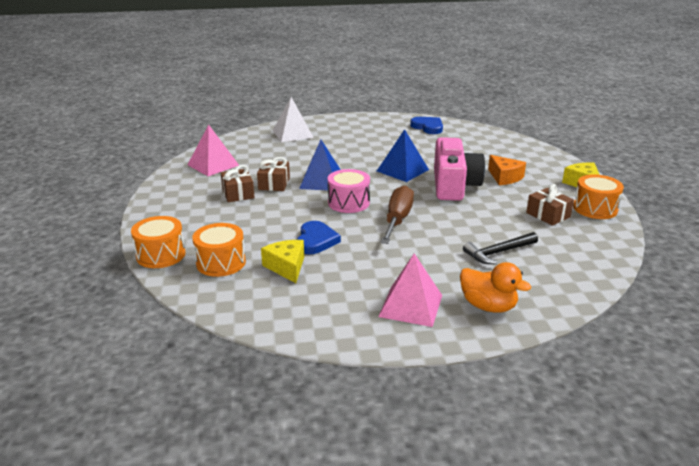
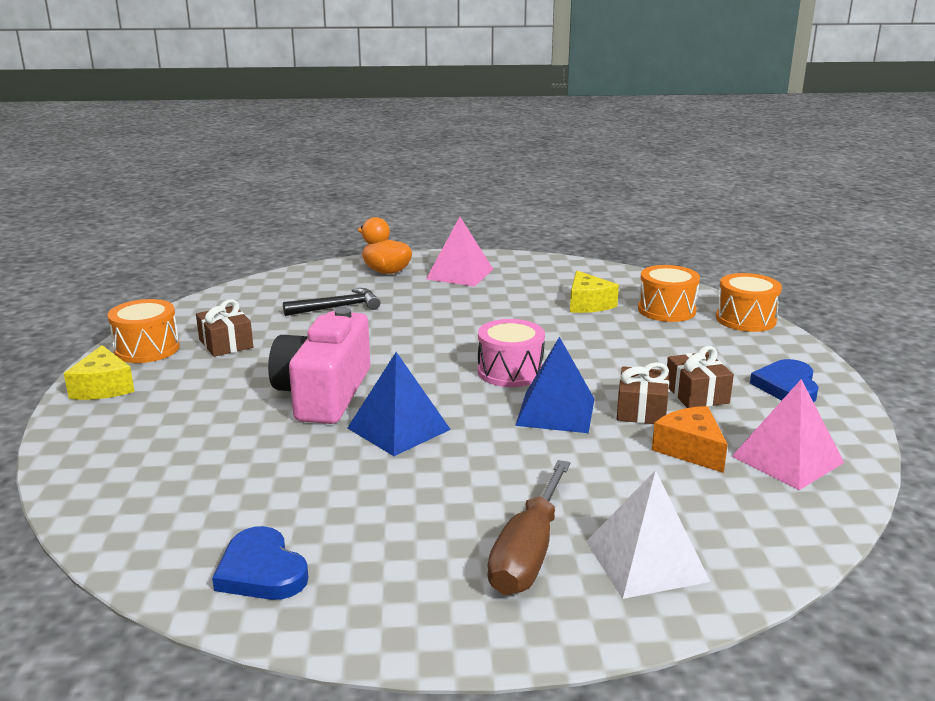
camera: 175 degrees left, 5 degrees down
(316, 240) = (557, 326): blue heart -> blue heart (787, 386)
(397, 219) = (442, 346): brown screwdriver -> brown screwdriver (528, 553)
(504, 177) = (221, 405): orange cheese -> orange cheese (690, 450)

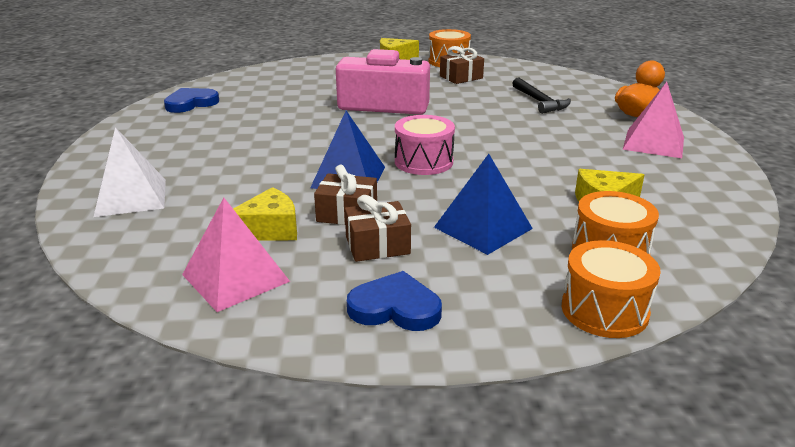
camera: 90 degrees right, 5 degrees up
(399, 428) = (331, 126): blue pyramid -> blue pyramid (483, 228)
(528, 553) = (164, 162): brown screwdriver -> none
(690, 450) = (269, 229): orange cheese -> yellow cheese

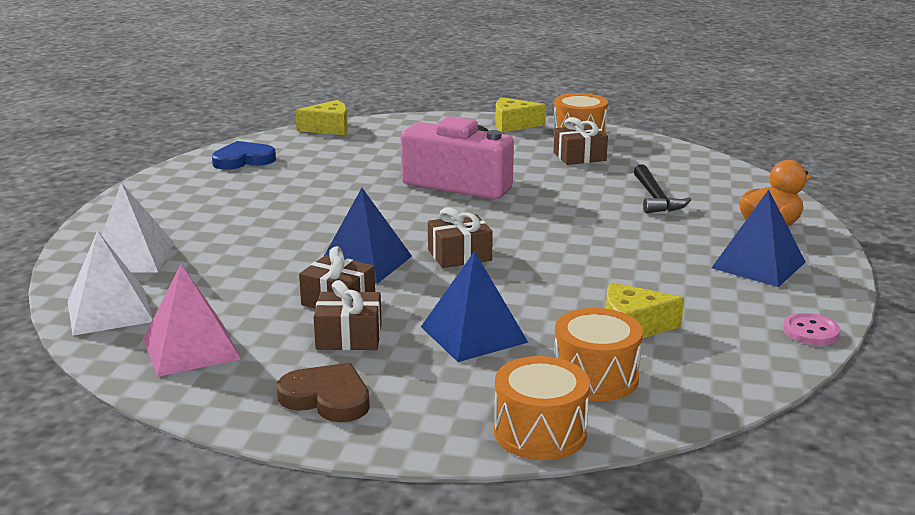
camera: 15 degrees right, 5 degrees down
(134, 252) = (109, 311): none -> white pyramid
(269, 229) = (249, 307): yellow cheese -> yellow cheese (329, 128)
(395, 308) = (327, 398): blue heart -> brown heart
(423, 162) = (459, 255): pink drum -> brown gift
(653, 143) = (758, 265): pink pyramid -> blue pyramid
(734, 189) = (810, 331): none -> pink button

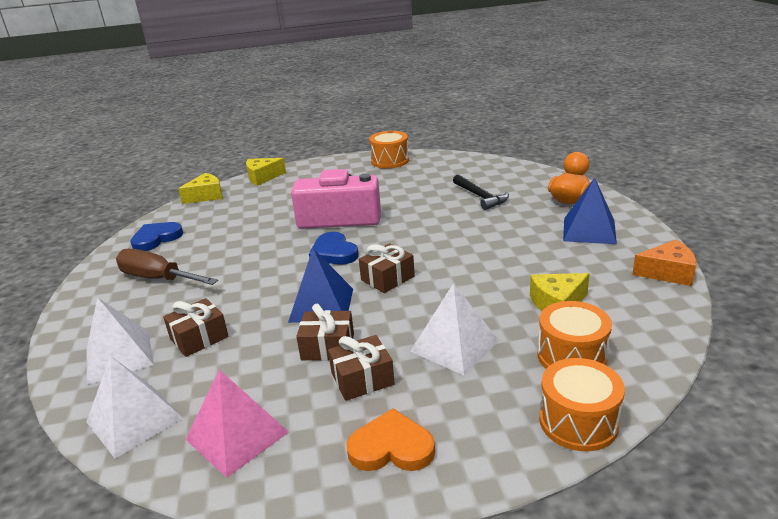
camera: 20 degrees left, 5 degrees up
(217, 198) = (158, 278): none -> brown screwdriver
(327, 398) = (391, 447): brown heart -> orange heart
(422, 216) = (334, 252): none -> blue heart
(473, 334) = (455, 346): blue pyramid -> white pyramid
(513, 125) = (339, 163): yellow cheese -> yellow cheese (263, 177)
(579, 157) = (404, 177): brown gift -> brown gift (199, 338)
(810, 331) = (667, 273): pink button -> orange cheese

